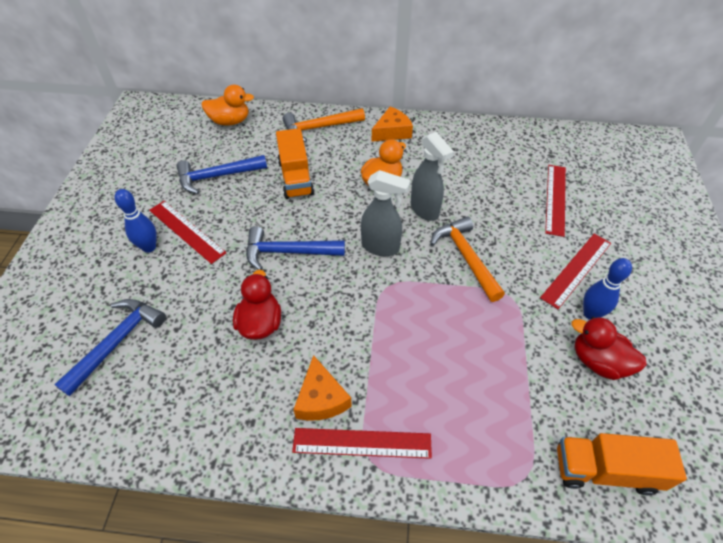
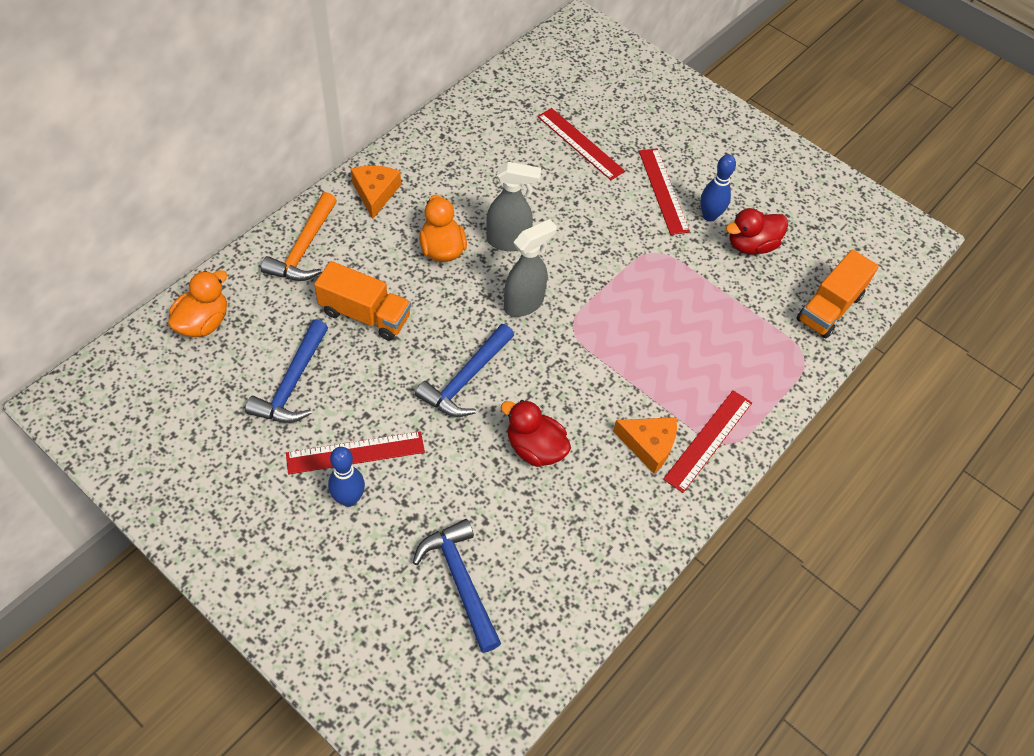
camera: 60 degrees left, 5 degrees up
(466, 257) = (589, 251): orange hammer -> none

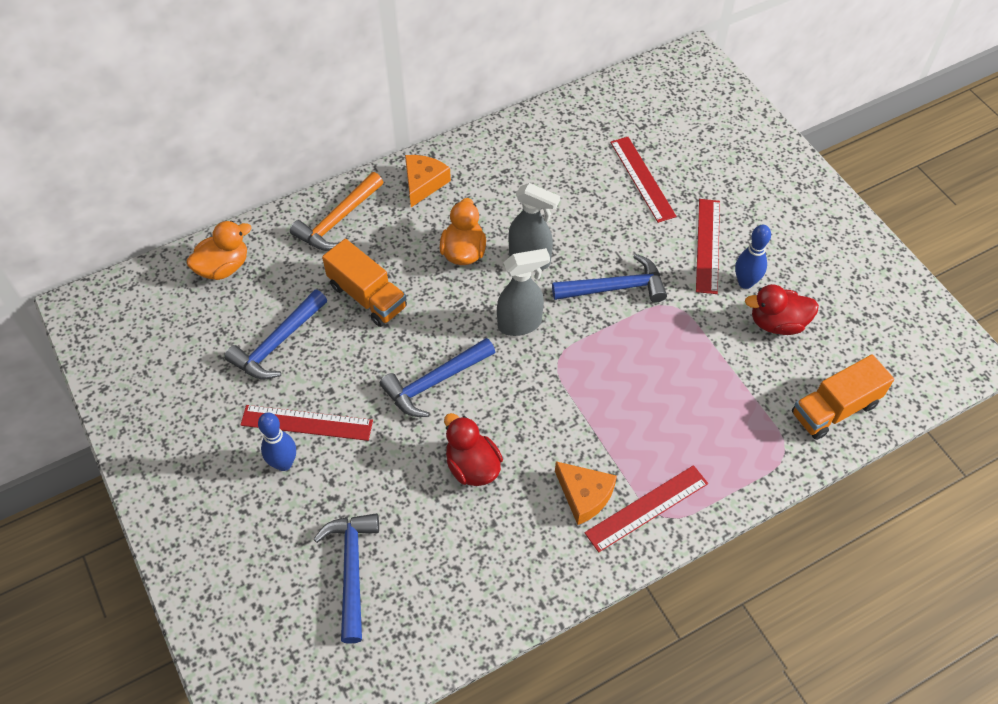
camera: 25 degrees right, 0 degrees up
(597, 248) = (615, 288): none -> blue hammer

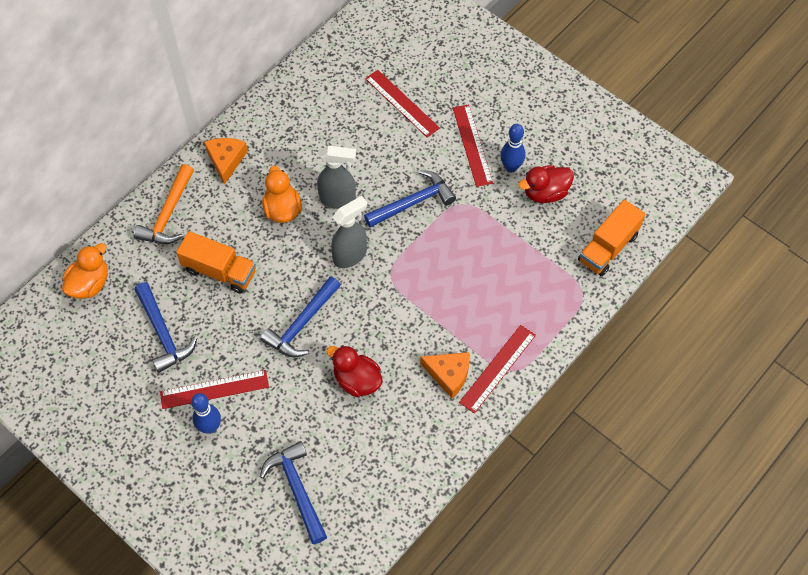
camera: 20 degrees left, 5 degrees up
(277, 343) = (163, 333): blue hammer -> blue hammer turned 45 degrees counterclockwise

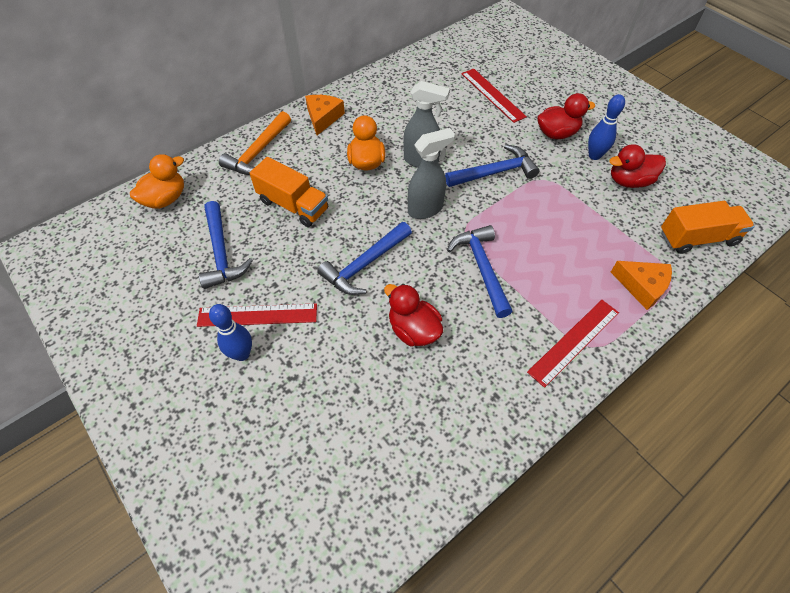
camera: 10 degrees right, 5 degrees down
(297, 489) = (322, 443): blue hammer -> blue hammer (482, 268)
(448, 374) = (517, 339): orange cheese -> orange cheese (642, 286)
(472, 145) = (557, 133): red ruler -> red duck
(608, 248) = (697, 238): orange truck -> orange truck turned 150 degrees counterclockwise

